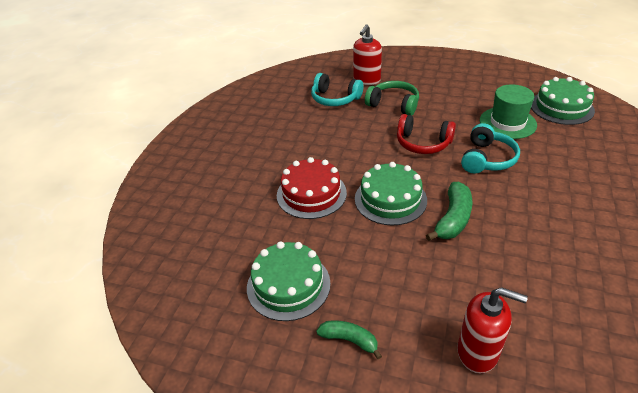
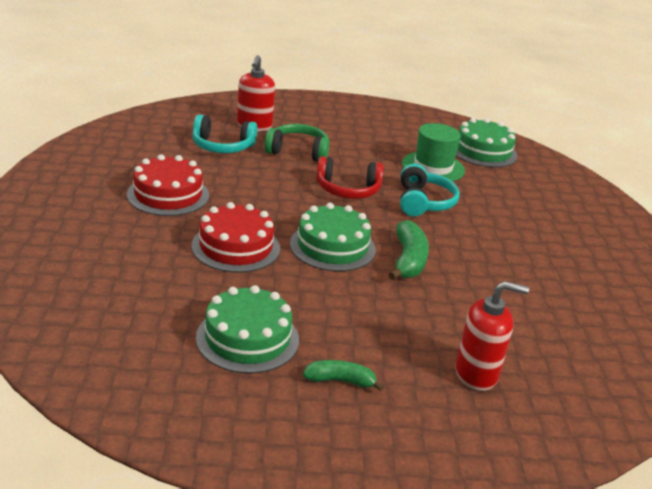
camera: 25 degrees left, 10 degrees down
(278, 142) = (168, 195): none -> red cake

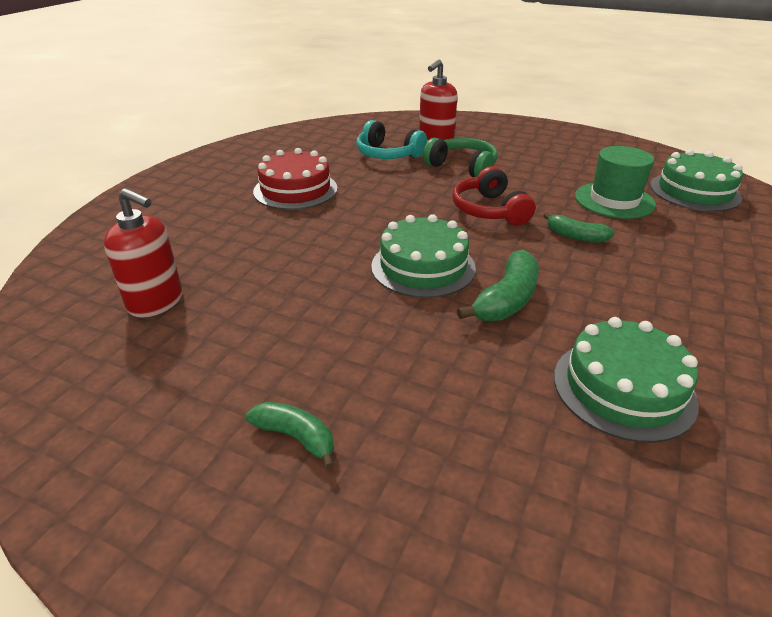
camera: 30 degrees right, 5 degrees up
(236, 247) = (315, 249): red cake -> none
(247, 338) = (236, 352): green cake -> green cake (623, 388)
(348, 190) = (489, 210): red headphones -> red headphones turned 45 degrees clockwise
(424, 202) = (575, 236): turquoise headphones -> green banana
(476, 374) = (496, 484): red soap dispenser -> red soap dispenser (156, 302)

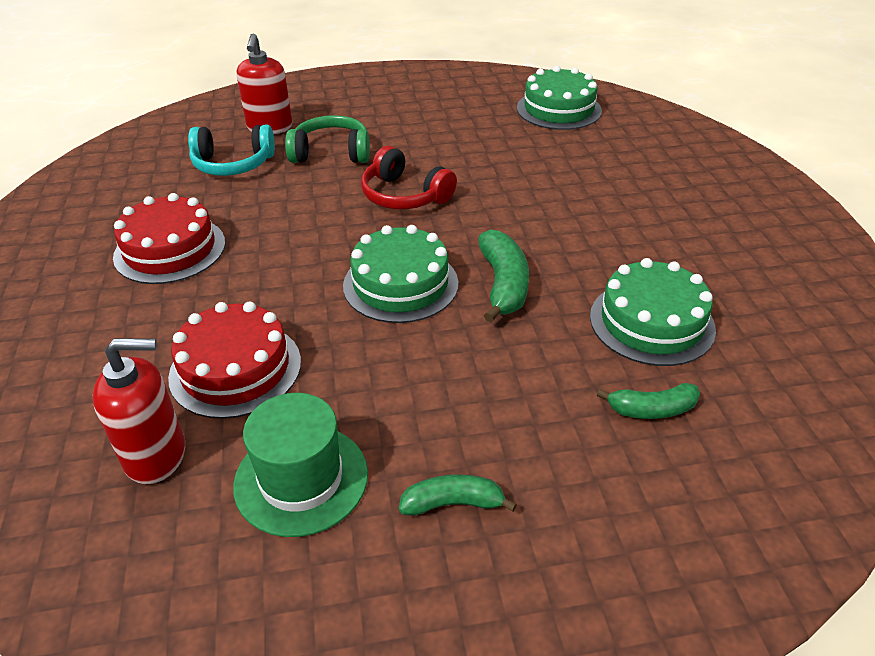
camera: 35 degrees left, 5 degrees up
(255, 273) = (235, 369): none -> red cake
(575, 236) = (503, 194): green banana -> green banana (651, 409)
(614, 200) = (503, 142): green hat -> green hat (301, 479)

